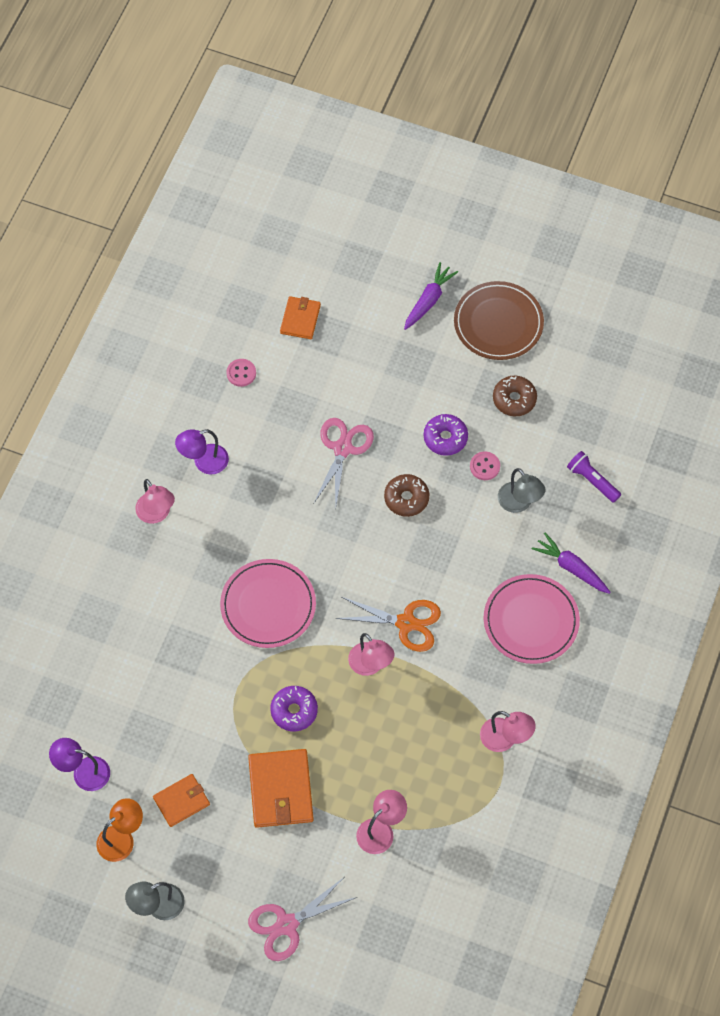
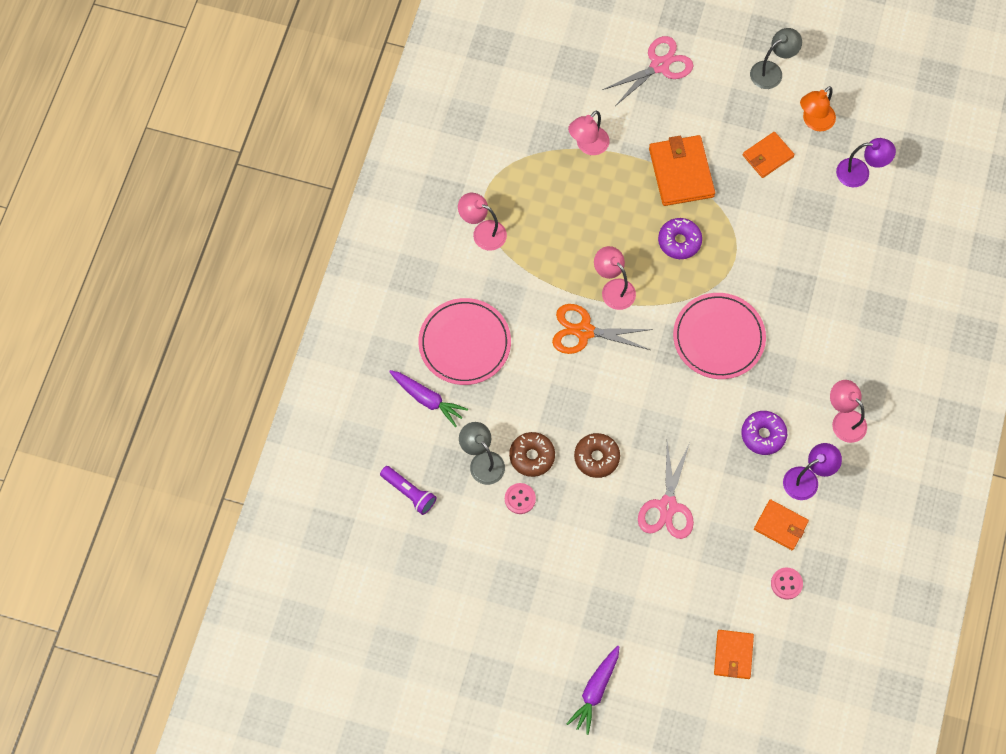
camera: 175 degrees right, 5 degrees up
(237, 423) = (780, 525): none -> orange wallet
(445, 438) = (563, 527): purple donut -> purple donut (763, 435)
(498, 323) = (516, 669): brown plate -> none
(514, 399) = (494, 578): brown donut -> brown donut (532, 456)

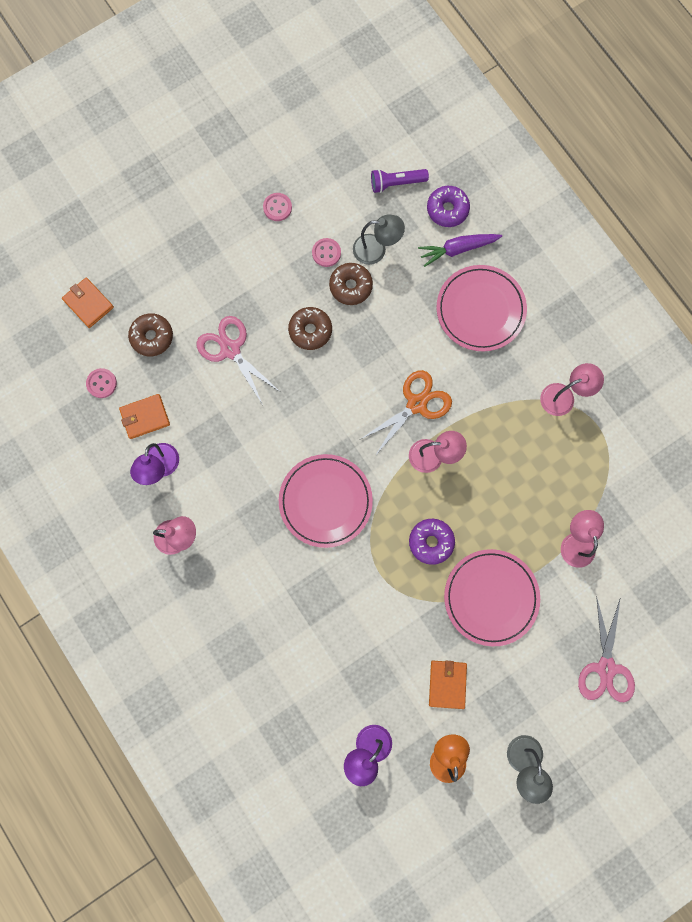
camera: 130 degrees right, 10 degrees up
(514, 571) = (277, 207): none -> pink button
(595, 690) = (149, 194): purple carrot -> none
(681, 172) = (491, 597): orange wallet -> pink plate
(713, 577) = (152, 337): none -> brown donut
(763, 435) = (221, 465): purple donut -> purple donut (447, 209)

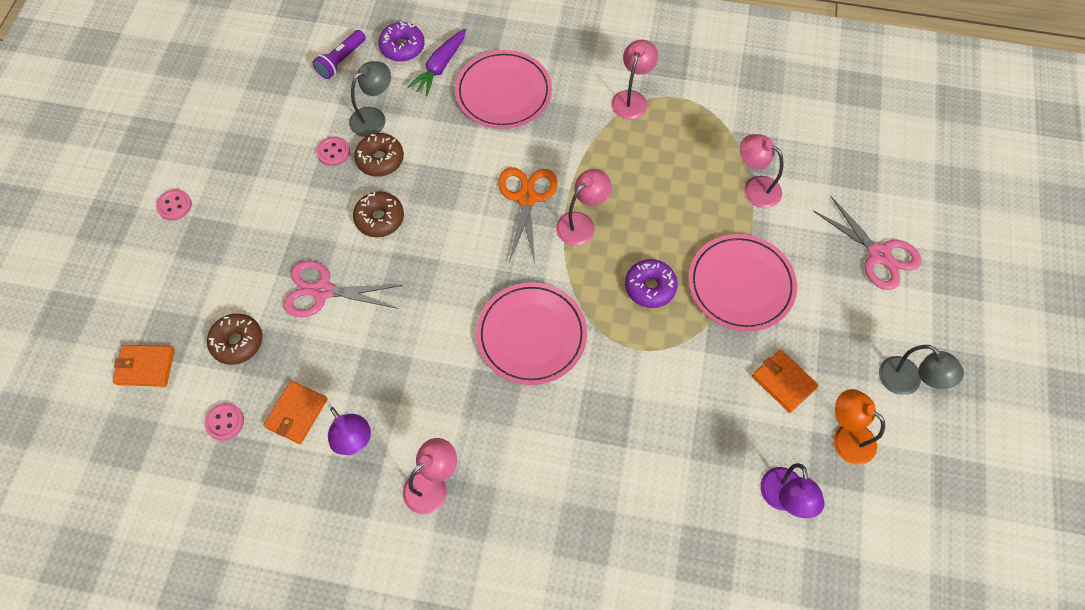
camera: 45 degrees left, 15 degrees down
(277, 207) = (255, 153): pink button -> pink button (174, 206)

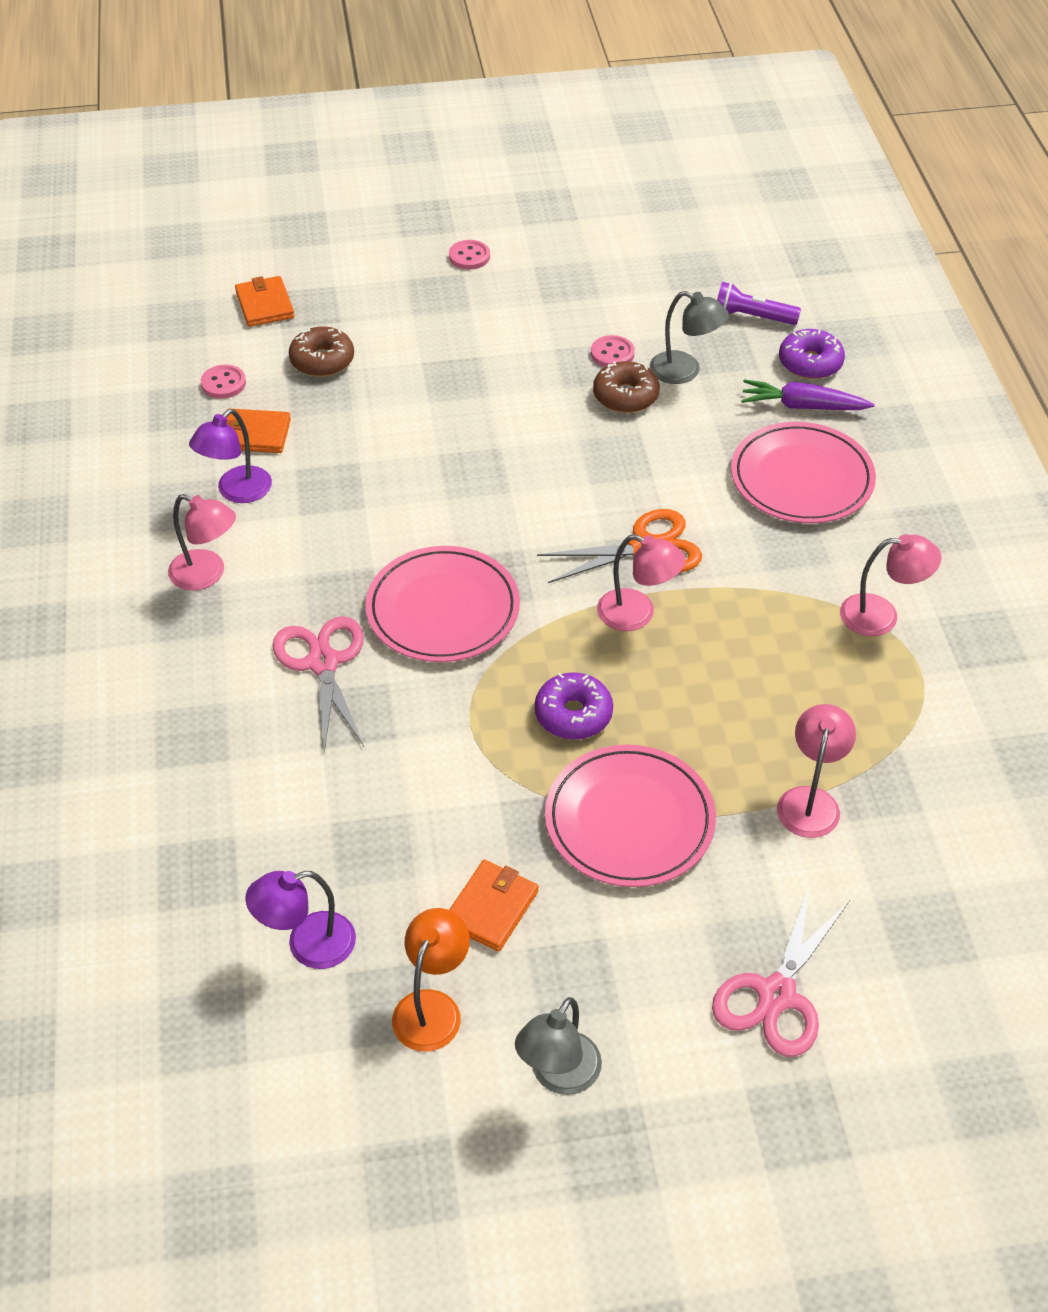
camera: 70 degrees right, 15 degrees down
(323, 291) = (417, 406): pink scissors -> pink scissors (323, 663)
(379, 218) = (540, 422): brown donut -> none

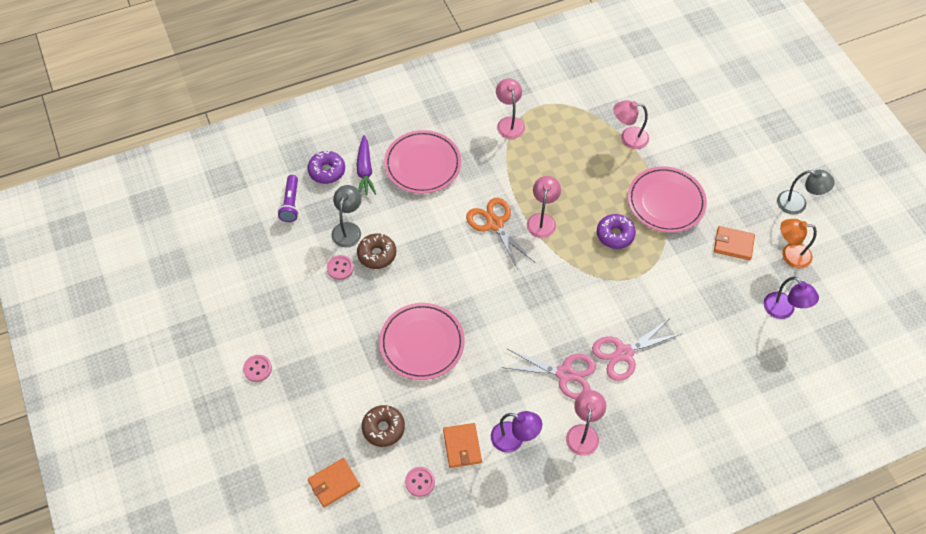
camera: 105 degrees left, 10 degrees up
(443, 609) = (568, 307): pink plate -> pink plate (422, 343)
(776, 995) = (728, 138): pink scissors -> pink scissors (565, 374)

